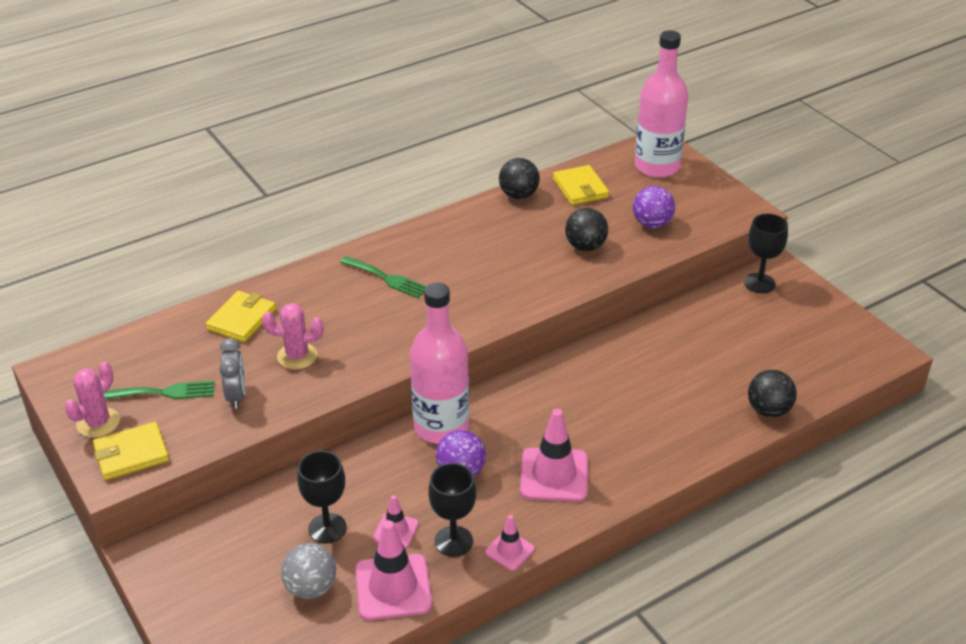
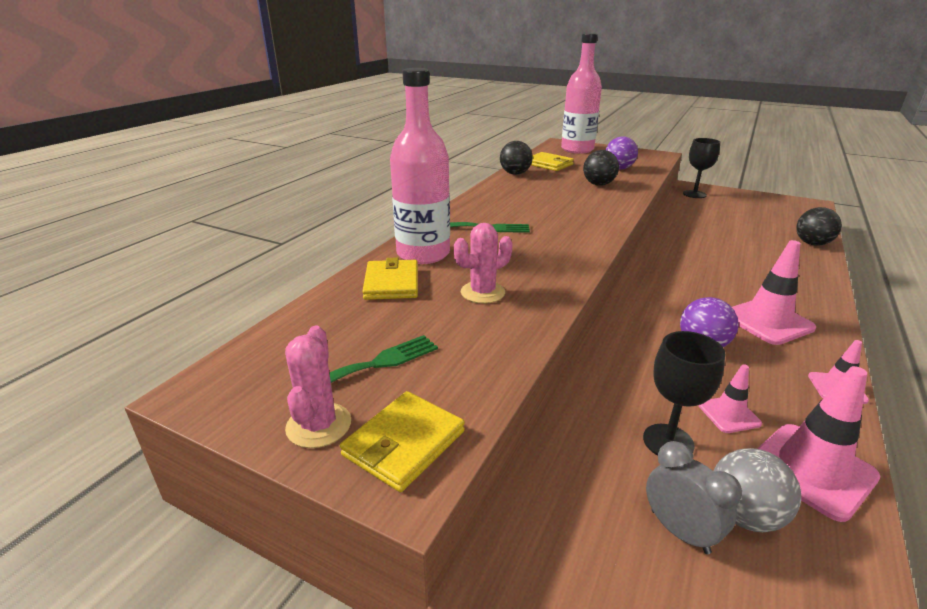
camera: 30 degrees left, 10 degrees down
(236, 396) = (464, 340): grey clock -> grey clock (679, 531)
(441, 427) = (637, 320): pink bottle -> pink bottle (423, 254)
(453, 541) = (786, 401): black goblet -> none

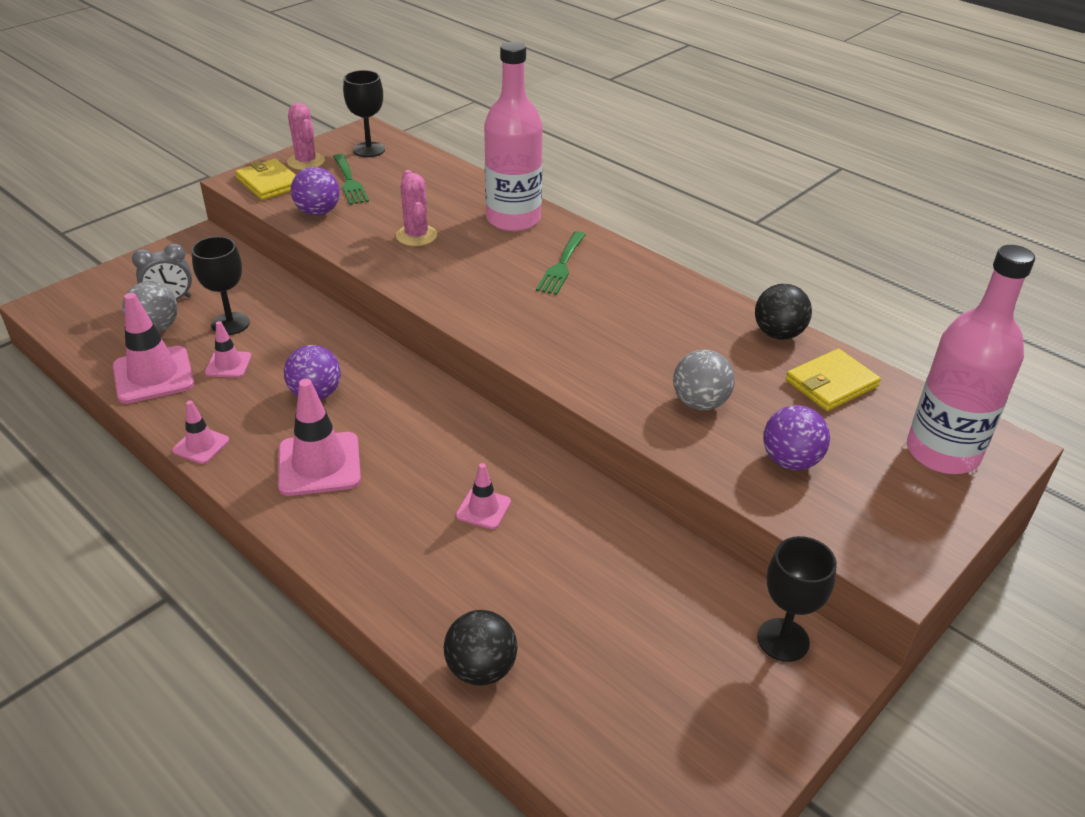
camera: 105 degrees right, 10 degrees up
(270, 372) = (369, 150): none -> black goblet
(319, 425) = (306, 162): pink cactus -> pink cactus turned 45 degrees clockwise
(392, 283) = (462, 198): yellow wallet -> none
(469, 368) = (318, 212): none -> purple ball
(598, 184) = (700, 403): black ball -> grey ball
(718, 259) = (483, 509): none -> pink traffic cone

